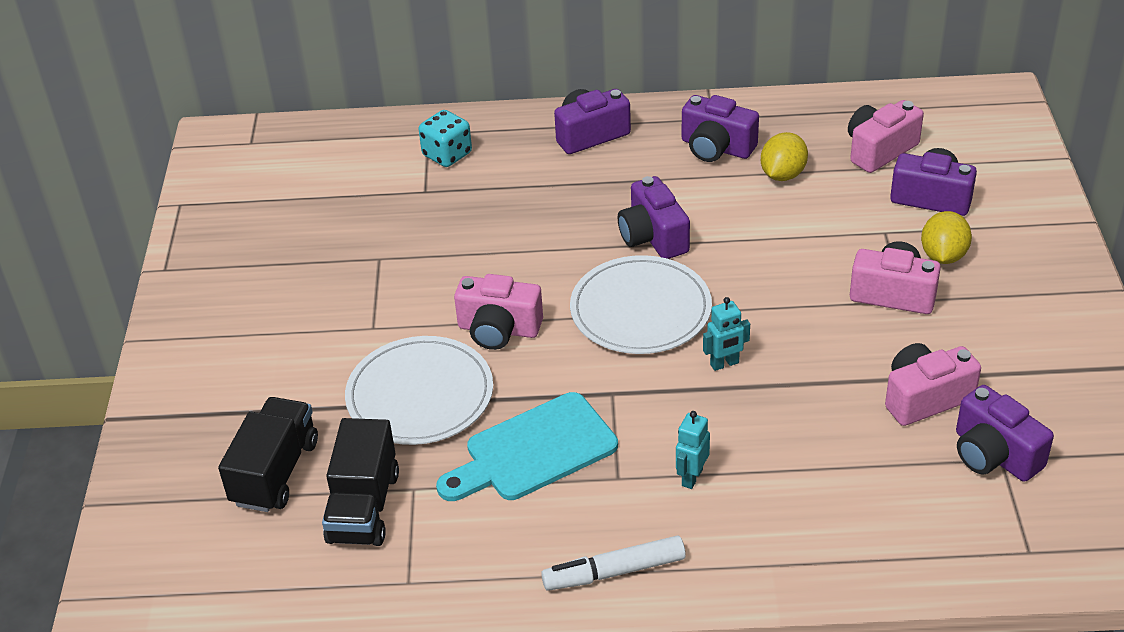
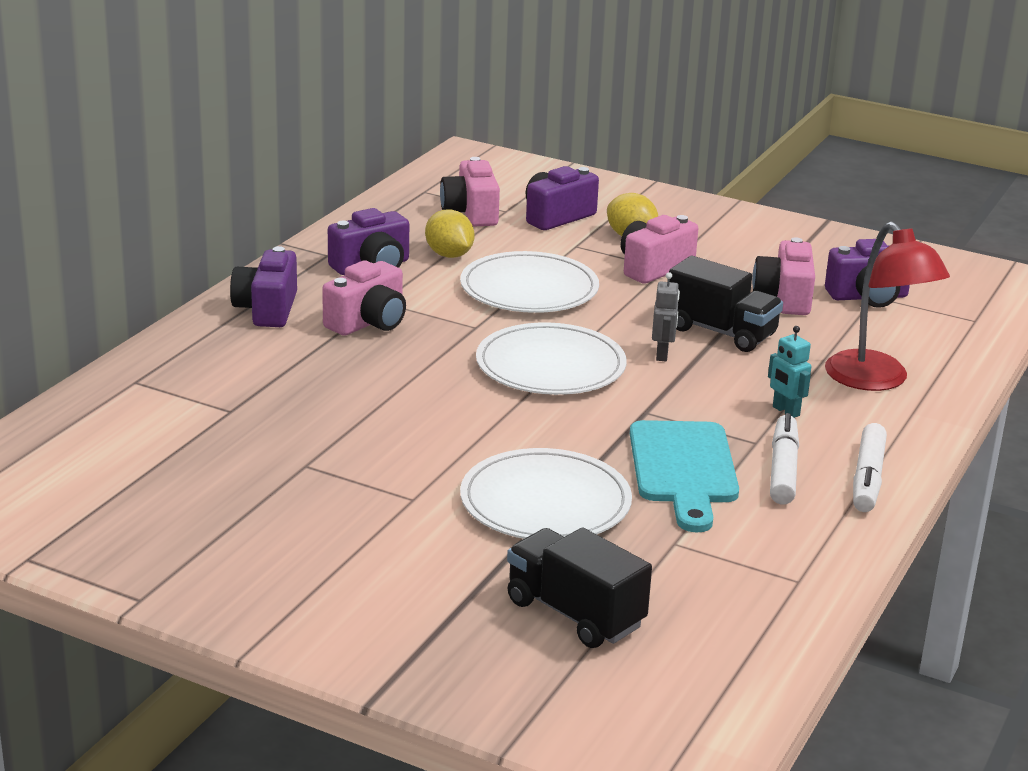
camera: 65 degrees left, 15 degrees down
(364, 507) = (675, 576): black truck -> black truck (721, 332)
(447, 154) = (187, 382): turquoise dice -> none
(498, 329) = (497, 436): pink camera -> pink camera (368, 322)
(584, 511) = (783, 469): none -> white marker
(653, 237) = (458, 330): purple camera -> none
(724, 364) = (662, 355): turquoise robot -> grey robot
(768, 242) = (529, 289): none -> white plate
(812, 518) = (876, 380): none -> red lamp

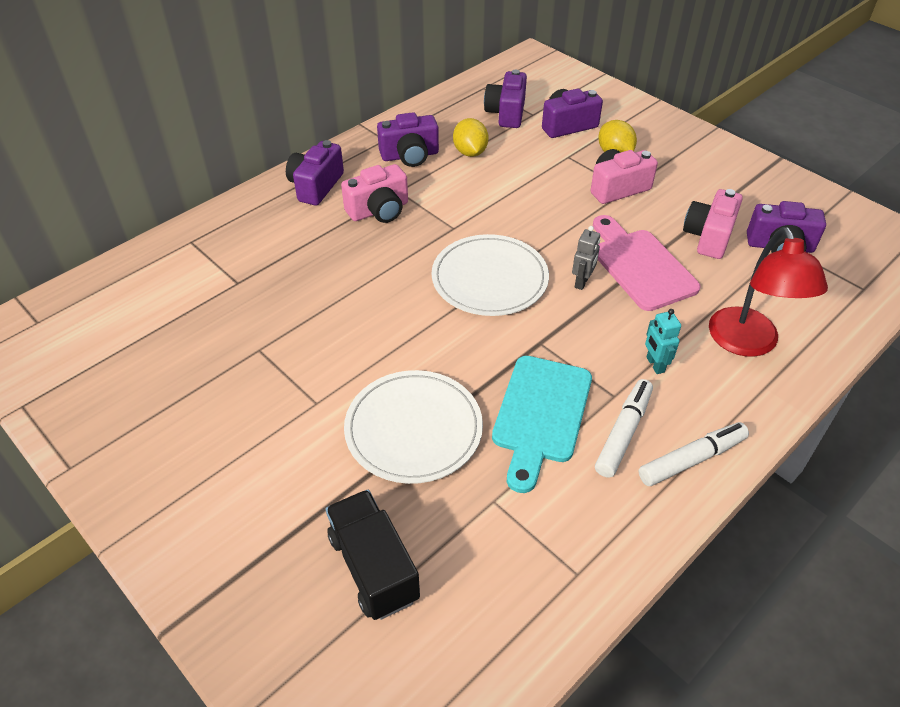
camera: 20 degrees right, 20 degrees up
(471, 213) = (506, 113): pink camera -> purple camera
(529, 289) = (512, 195): white plate -> none
(721, 332) = (640, 265): black truck -> pink cutting board
(867, 478) = (692, 459): white marker -> white marker turned 150 degrees counterclockwise

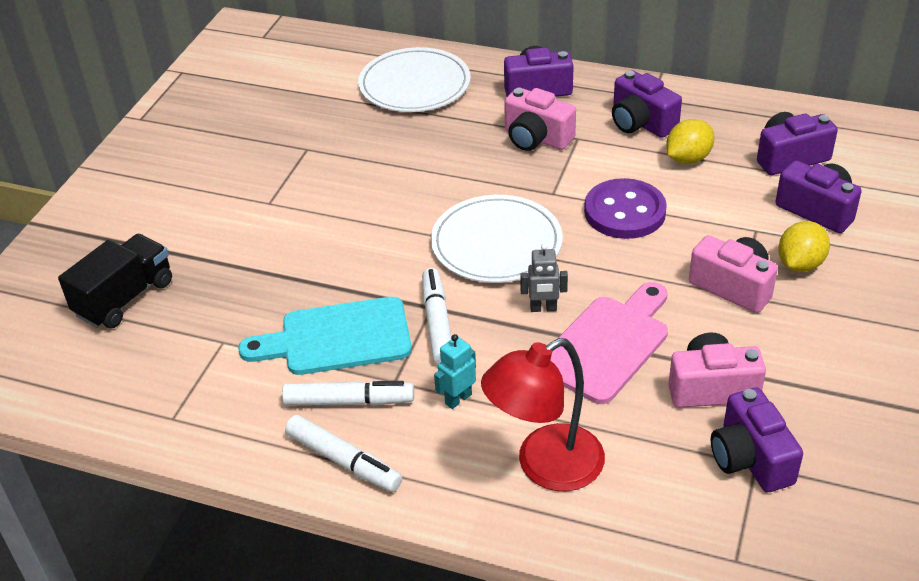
camera: 65 degrees right, 5 degrees down
(413, 429) = (273, 266): white plate -> white plate (414, 84)
(504, 202) = (624, 212): none -> purple button
(561, 345) = (437, 323): none -> white marker

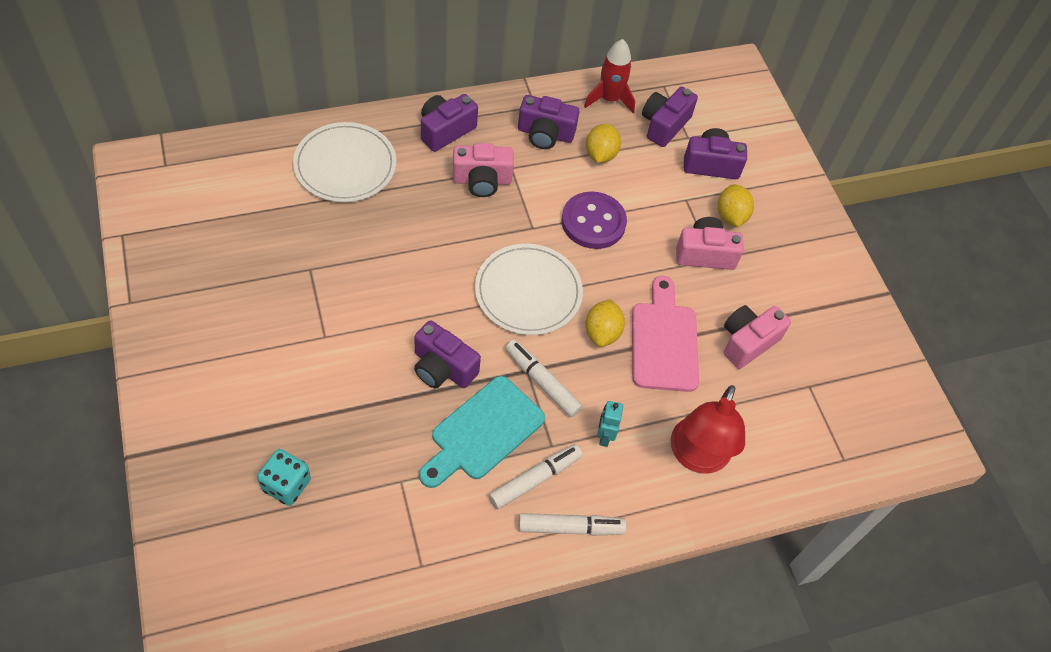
camera: 45 degrees left, 15 degrees up
(125, 298) = (286, 485): black truck -> turquoise dice
(543, 308) = (602, 332): grey robot -> yellow lemon
(743, 116) = (609, 99): none -> red rocket
(750, 458) = (804, 383): purple camera -> purple camera (442, 368)

